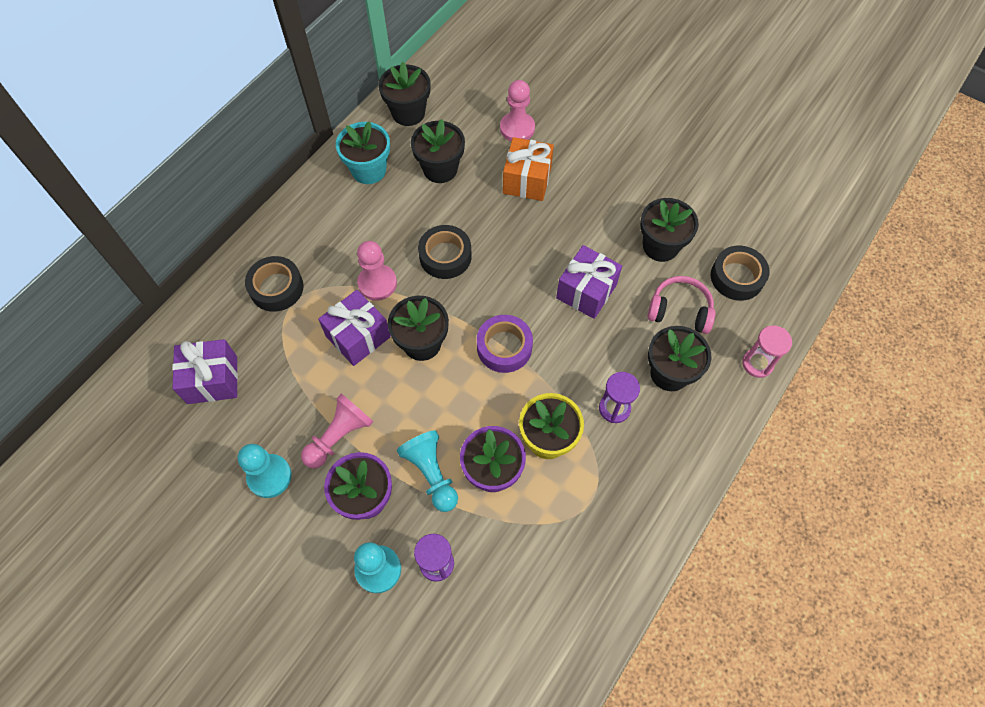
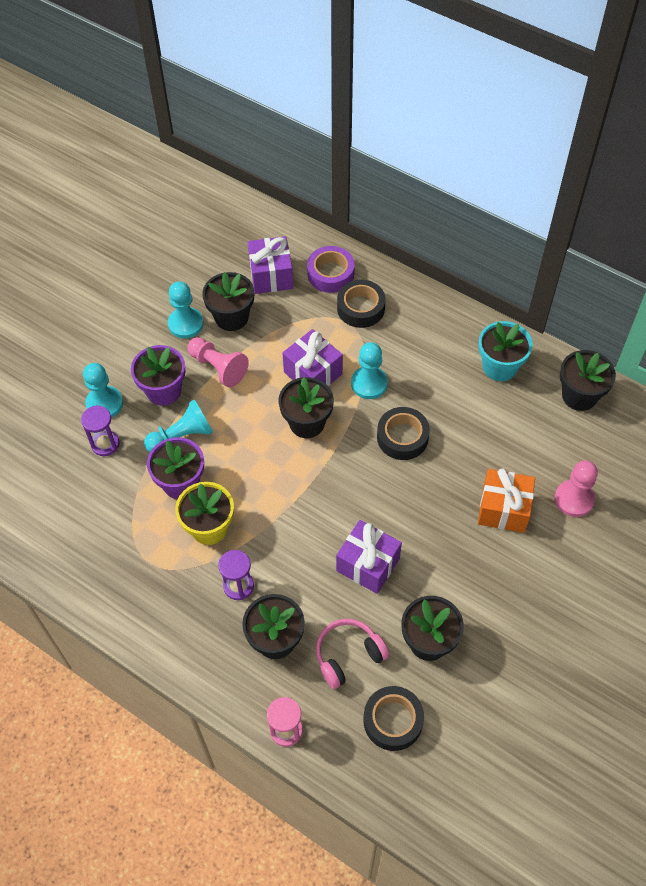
camera: 90 degrees right, 5 degrees down
(377, 283) = (369, 383): pink pawn -> turquoise pawn
(440, 169) = (508, 428): black flower pot -> black flower pot (231, 317)
(504, 347) = (303, 490): purple tape -> purple tape (330, 274)
(680, 310) = (348, 655): pink headphones -> pink headphones turned 135 degrees counterclockwise

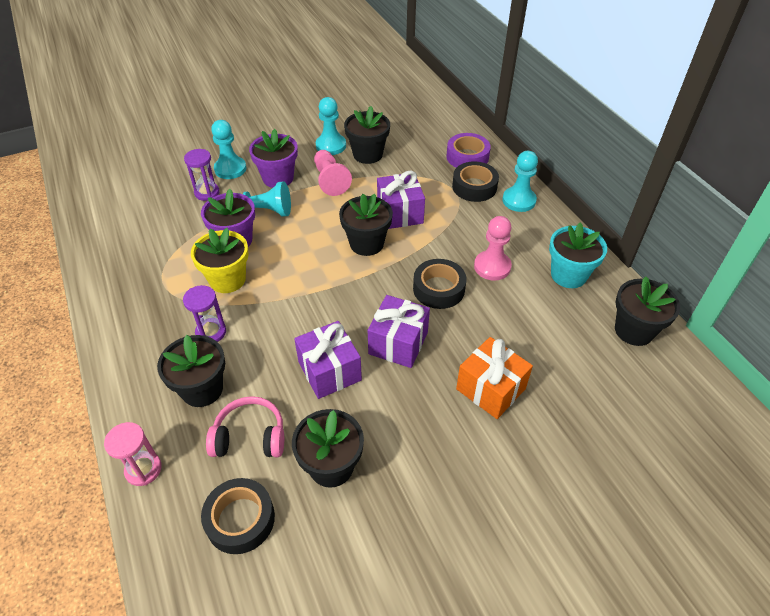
camera: 30 degrees right, 10 degrees down
(271, 275) = (419, 141): purple gift -> purple gift (398, 343)
(369, 383) = (440, 239): turquoise pawn -> turquoise pawn (519, 200)
(574, 499) = (570, 415): pink pawn -> pink pawn (492, 267)

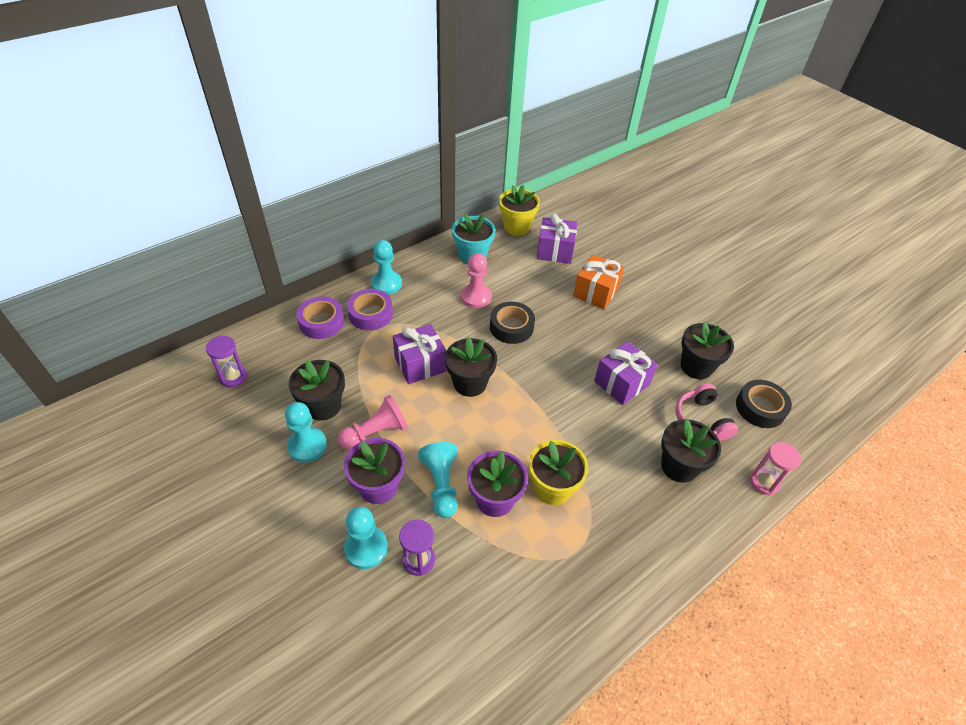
camera: 105 degrees left, 0 degrees up
(211, 332) = (620, 480): purple hourglass -> purple hourglass (233, 377)
(398, 343) = (577, 345): purple gift -> purple gift (555, 251)
(474, 187) = (370, 314): black tape -> purple tape
(634, 330) = (516, 227): black flower pot -> yellow flower pot

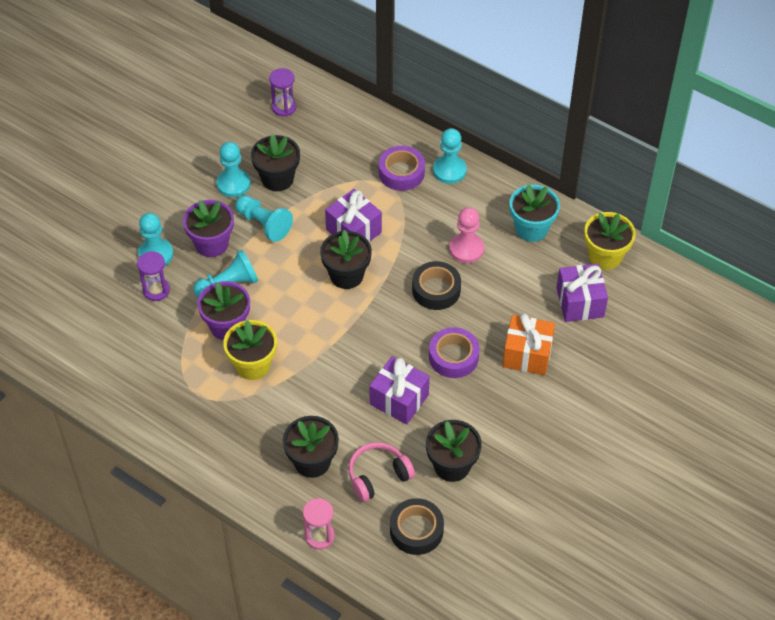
camera: 75 degrees right, 5 degrees up
(321, 322) = (374, 140): purple tape -> purple tape (453, 357)
(375, 432) = (264, 224): pink pawn -> turquoise pawn

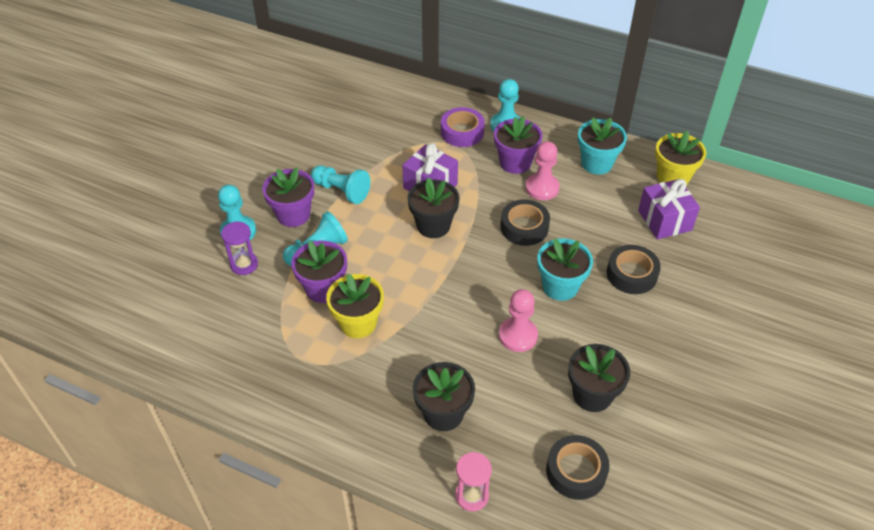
camera: 10 degrees left, 5 degrees down
(233, 184) = (305, 160): turquoise pawn -> none
(277, 179) = (346, 151): black flower pot -> none
(284, 107) = (339, 93): purple hourglass -> none
(378, 476) = (518, 418): pink headphones -> none
(399, 399) = (518, 335): purple gift -> pink pawn
(447, 216) = (515, 163): none -> purple flower pot
(453, 357) = (560, 286): purple tape -> turquoise flower pot
(527, 354) = (631, 274): orange gift -> black tape

